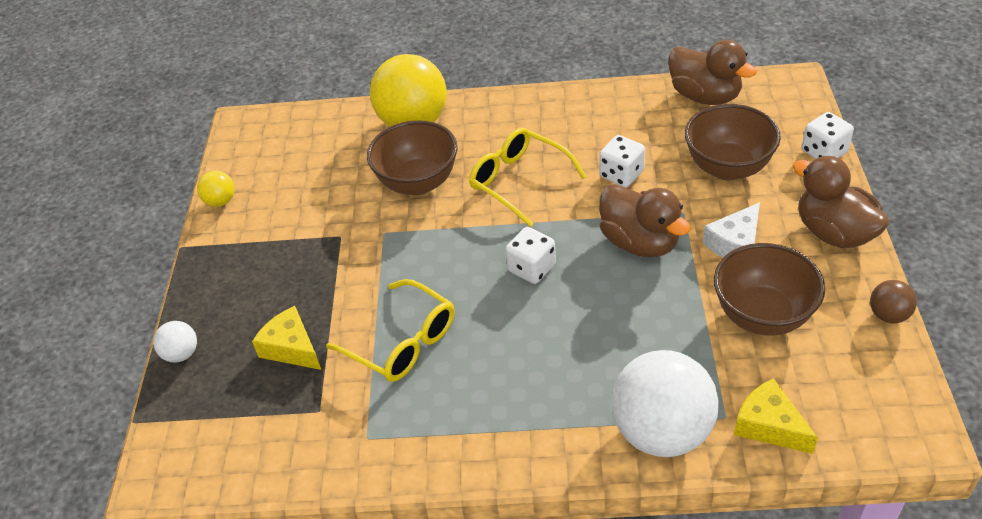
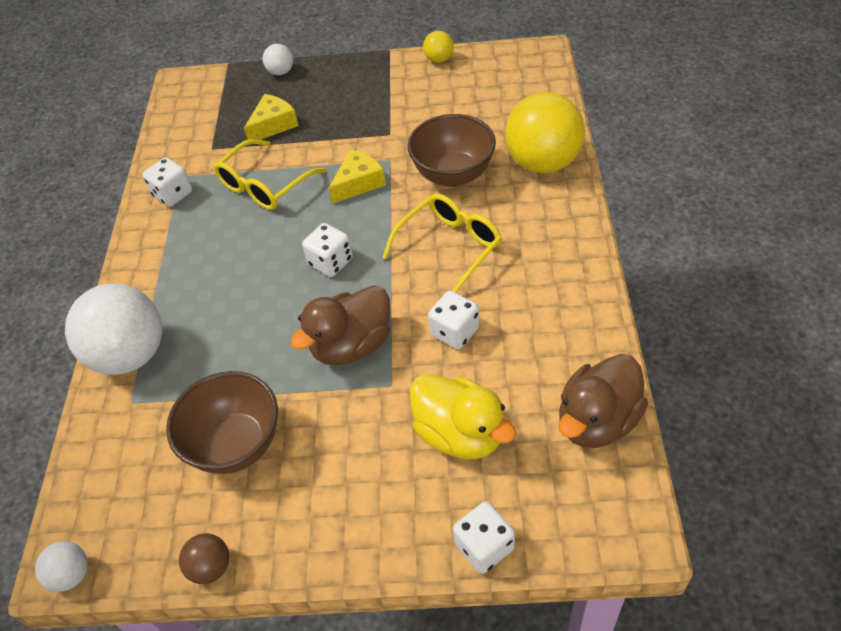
camera: 90 degrees right, 5 degrees up
(400, 440) = (173, 194): none -> white dice
(727, 167) = (460, 434): brown bowl -> yellow duck
(735, 244) = (337, 430): white cheese -> none
(769, 425) = (112, 435): yellow cheese -> yellow cheese (358, 183)
(834, 233) = (340, 533): brown duck -> none
(928, 424) = (71, 575): none -> white ball

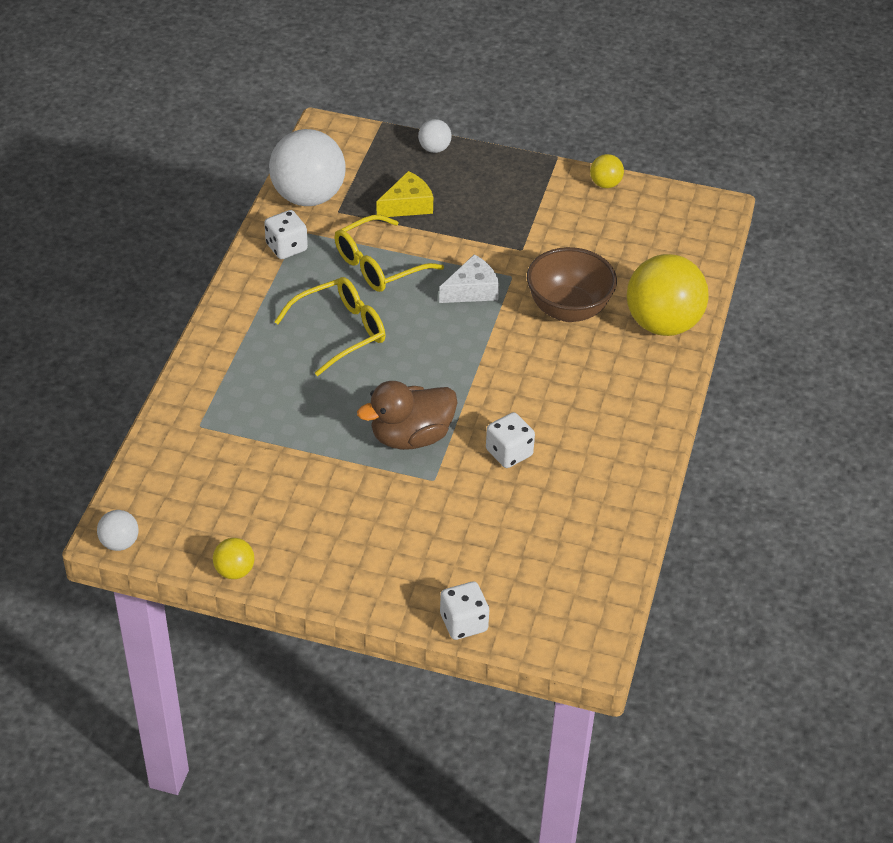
camera: 10 degrees right, 5 degrees down
(130, 354) = (209, 385): white ball -> white ball (308, 197)
(211, 567) = (234, 571): brown ball -> yellow ball
(236, 444) = (282, 486): brown bowl -> none
(330, 262) = (418, 357): white dice -> none
(358, 183) = (472, 290): yellow cheese -> white cheese
(449, 247) = (535, 378): yellow glasses -> yellow glasses (340, 331)
(460, 434) = (478, 536): yellow duck -> none
(597, 421) = (602, 561): brown duck -> none

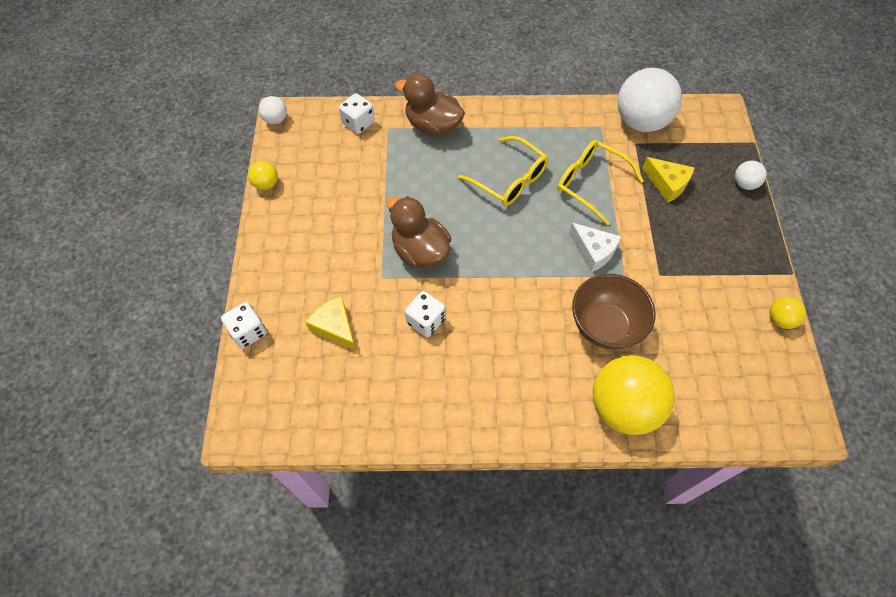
camera: 75 degrees right, 15 degrees up
(219, 380) = (433, 126): none -> brown duck
(286, 247) = (580, 124): white dice -> white dice (358, 123)
(487, 537) = (335, 327): none -> yellow cheese

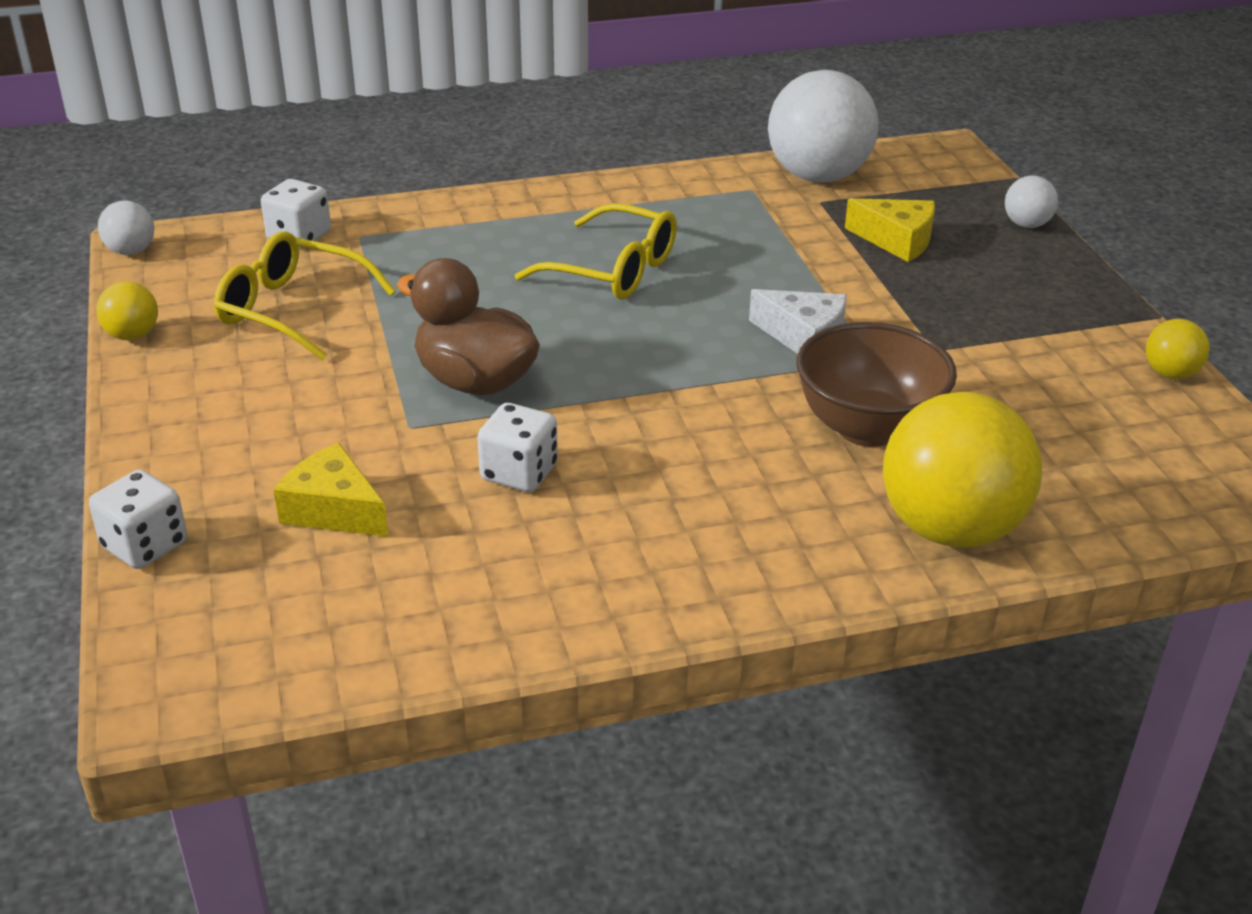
camera: 15 degrees left, 25 degrees down
(433, 126) = (445, 223): brown duck -> none
(590, 183) = (763, 257): yellow glasses -> yellow glasses (292, 310)

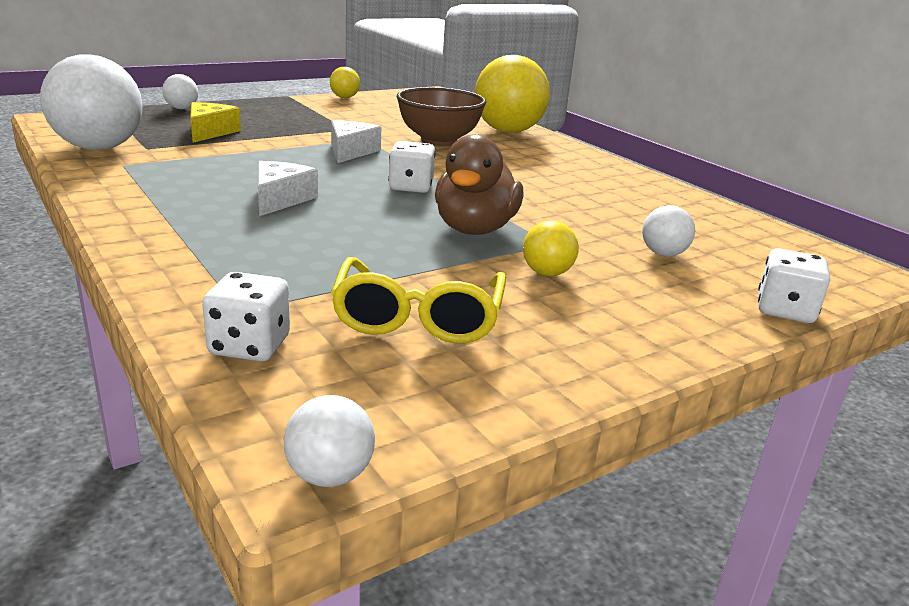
camera: 110 degrees left, 10 degrees down
(132, 335) = (534, 403): yellow ball -> yellow ball (547, 273)
(333, 510) = (663, 254): yellow cheese -> white ball
(519, 473) = (563, 208): white dice -> white dice (411, 187)
(613, 270) = (280, 199): yellow glasses -> white cheese

